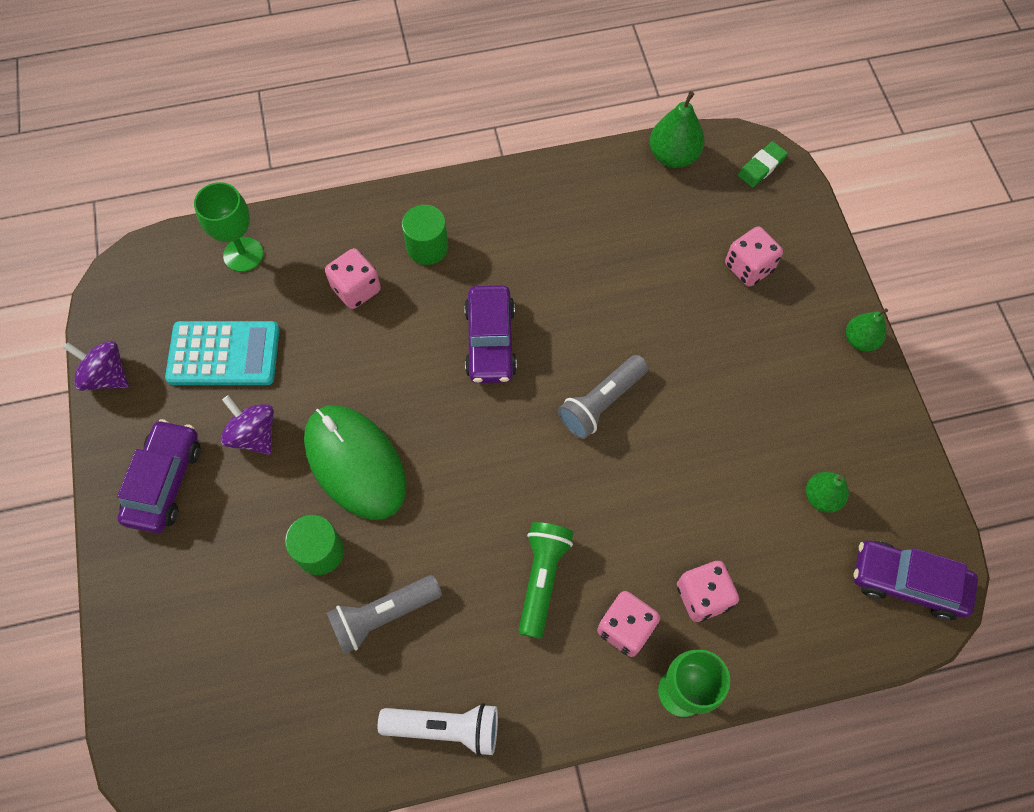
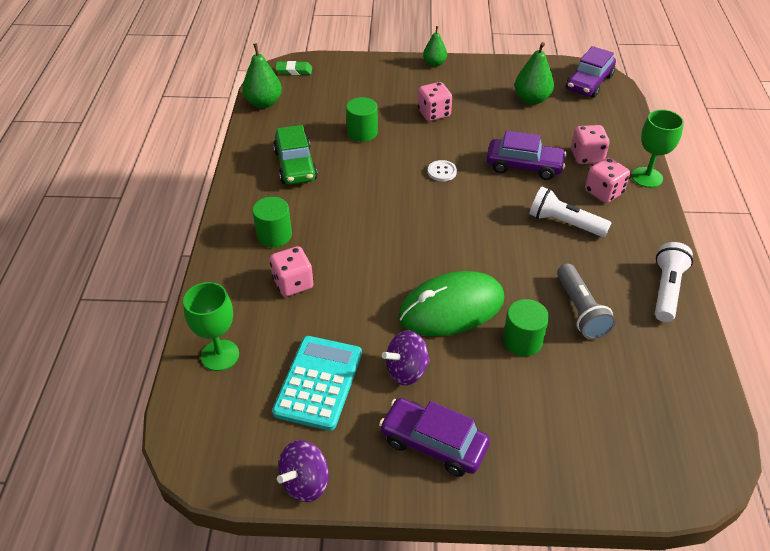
camera: 75 degrees left, 20 degrees down
(490, 341) = (373, 215): purple car -> purple car (524, 166)
(542, 578) = (564, 223): green flashlight -> white flashlight
(558, 231) = (295, 165): none -> green car
(601, 403) = (442, 172): grey flashlight -> white button
(652, 287) = (362, 132): none -> green cylinder
(748, 267) = (366, 91): pink dice -> pink dice (434, 113)
(761, 167) = (294, 70): green eraser -> green eraser turned 60 degrees counterclockwise
(821, 497) = (531, 99): green pear -> green pear, size x1.52

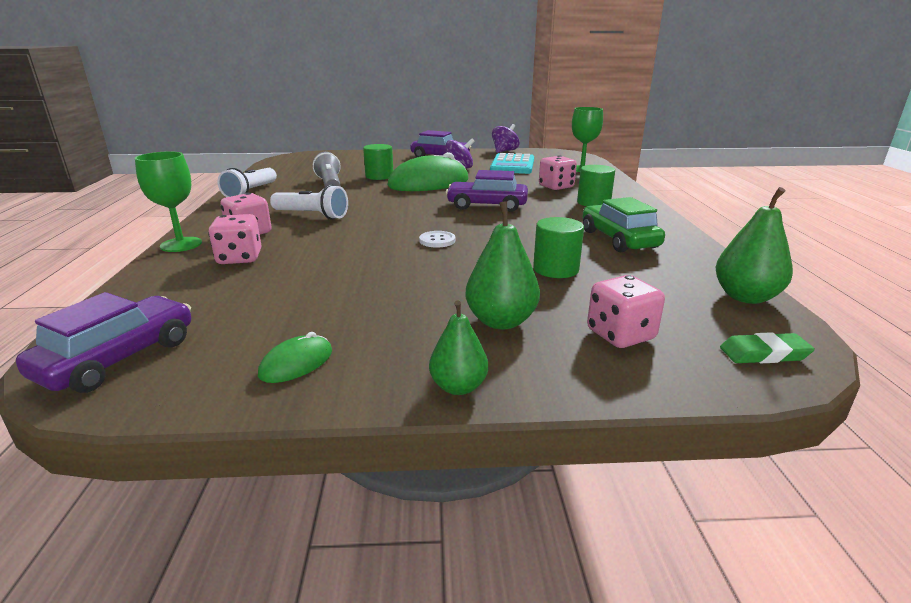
camera: 175 degrees right, 20 degrees down
(434, 113) = (452, 295): pink dice -> pink dice (620, 335)
(506, 76) = (296, 363): none -> green mouse
(524, 166) = (331, 248): purple car -> purple car (487, 205)
(531, 99) = (269, 322): green pear -> green pear (501, 321)

